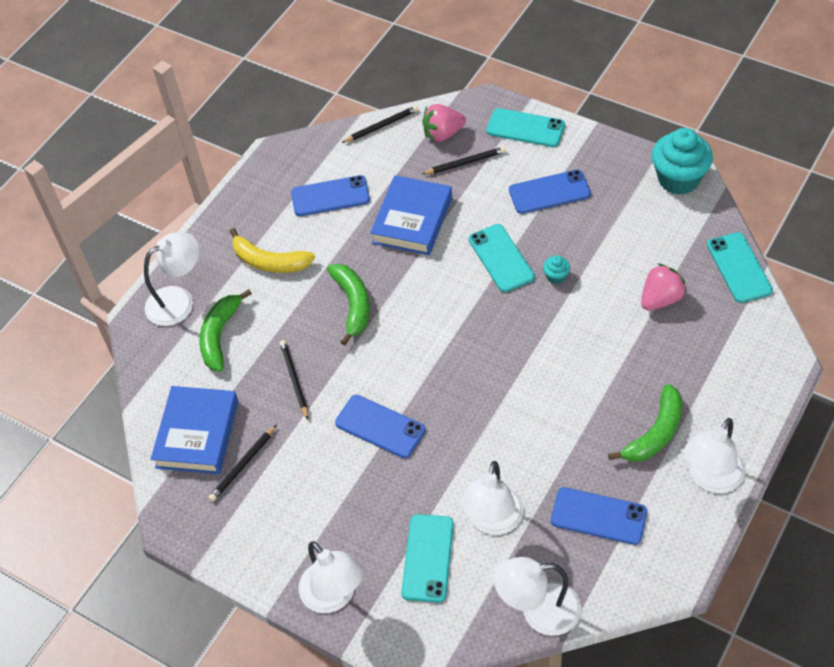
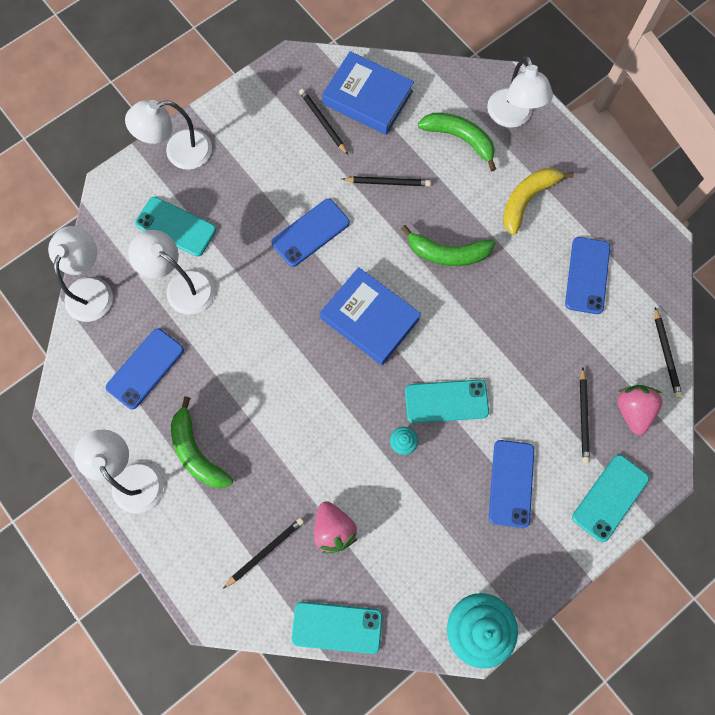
camera: 105 degrees right, 20 degrees up
(412, 220) = (527, 338): blue book -> blue book (370, 318)
(711, 342) = (265, 552): none -> black pencil

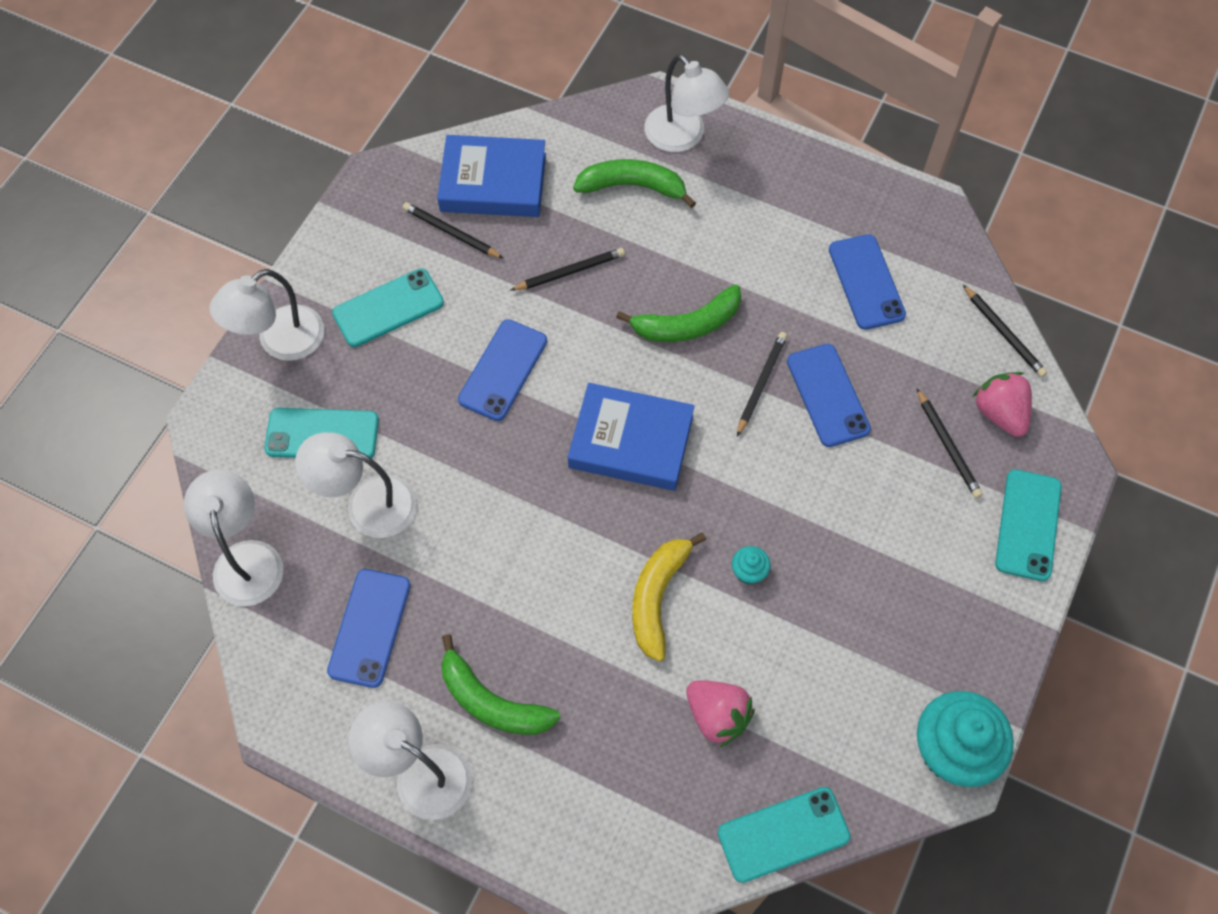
camera: 25 degrees left, 10 degrees down
(265, 552) = (644, 785): black pencil -> black pencil (761, 384)
(446, 401) = (776, 499): turquoise phone -> turquoise phone (388, 308)
(511, 483) = (904, 561): blue phone -> blue phone (827, 395)
(527, 200) = (750, 224): yellow banana -> yellow banana (658, 597)

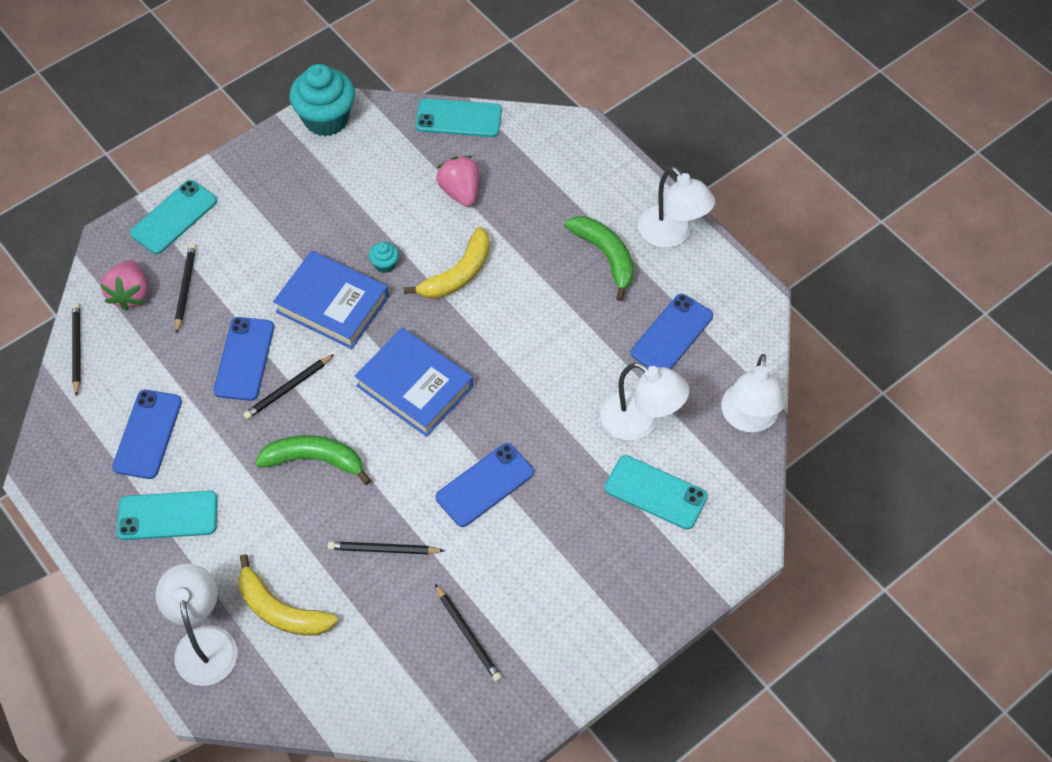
camera: 155 degrees left, 5 degrees down
(280, 342) = (663, 591): white lamp -> none
(388, 308) = (556, 583): turquoise phone -> turquoise phone (167, 515)
(493, 182) = (404, 672): blue book -> blue book (332, 304)
(633, 186) = (281, 610): green banana -> yellow banana

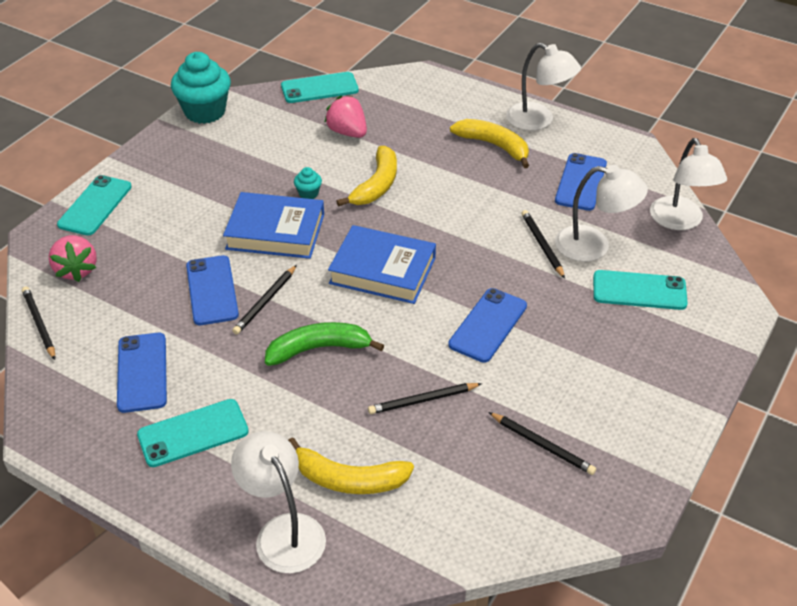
camera: 20 degrees left, 15 degrees down
(185, 288) = (130, 253): black pencil -> black pencil (542, 245)
(605, 256) = (494, 146): green banana -> yellow banana

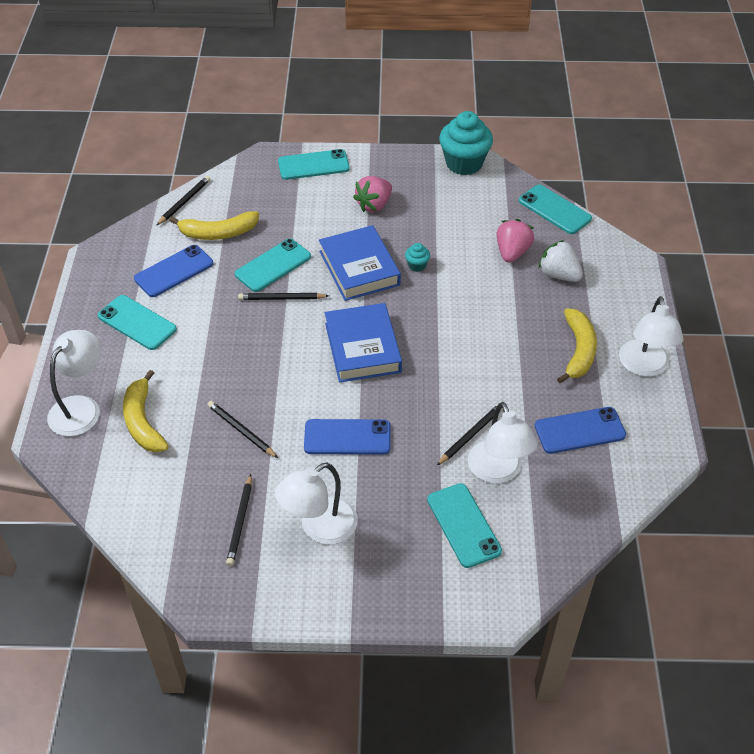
camera: 60 degrees right, 5 degrees up
(76, 270) = (244, 191): pink strawberry -> pink strawberry (374, 205)
(212, 290) = (273, 265): blue phone -> turquoise phone
(319, 349) = (254, 349): green banana -> none
(376, 185) = (460, 299): yellow banana -> yellow banana (218, 233)
(399, 119) = (559, 275): none -> white strawberry
(680, 221) = (585, 525): white lamp -> white lamp (319, 528)

